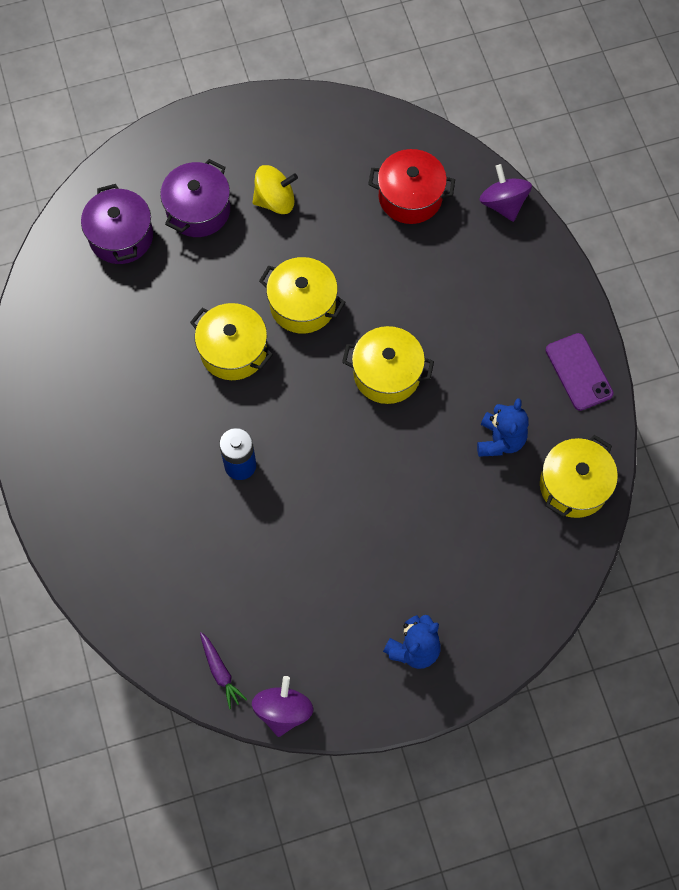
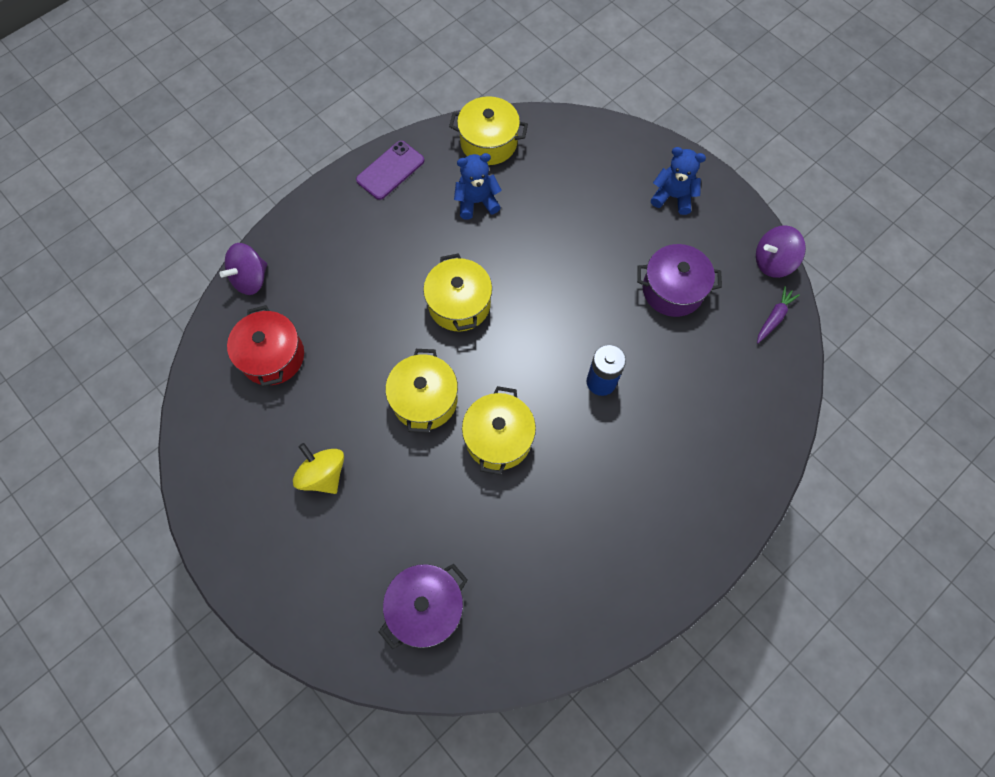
camera: 115 degrees left, 0 degrees up
(198, 210) = (364, 544): purple pot -> purple pot (672, 290)

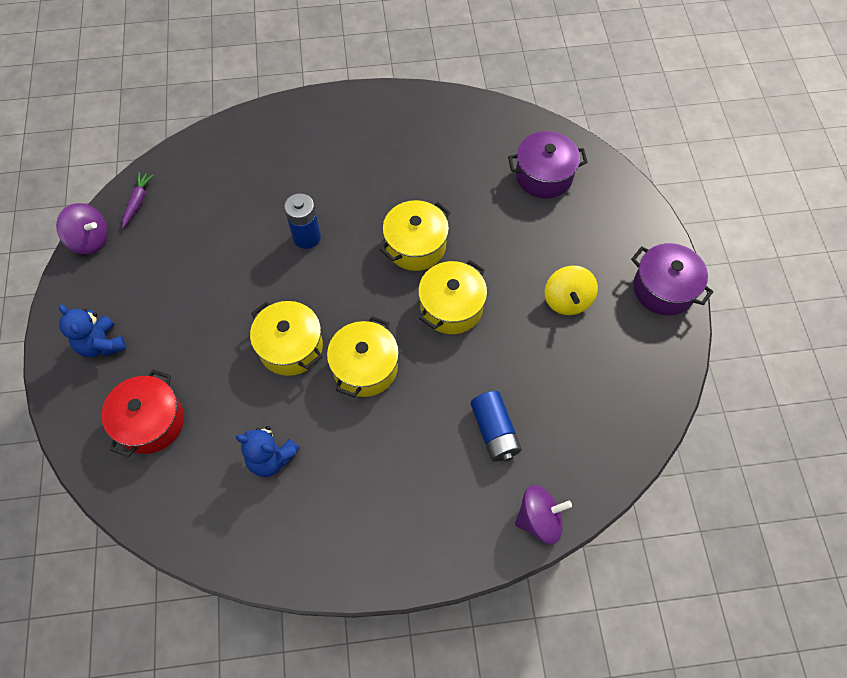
camera: 145 degrees left, 5 degrees down
(272, 356) = (558, 424): red pot -> red pot (151, 422)
(322, 319) = (494, 431): none -> blue battery
(390, 170) = (324, 555): purple phone -> none
(488, 142) = (204, 519): yellow pot -> yellow pot (291, 347)
(672, 290) = (186, 268): purple pot -> purple pot (663, 289)
(774, 317) = (137, 202): purple carrot -> purple carrot turned 120 degrees clockwise

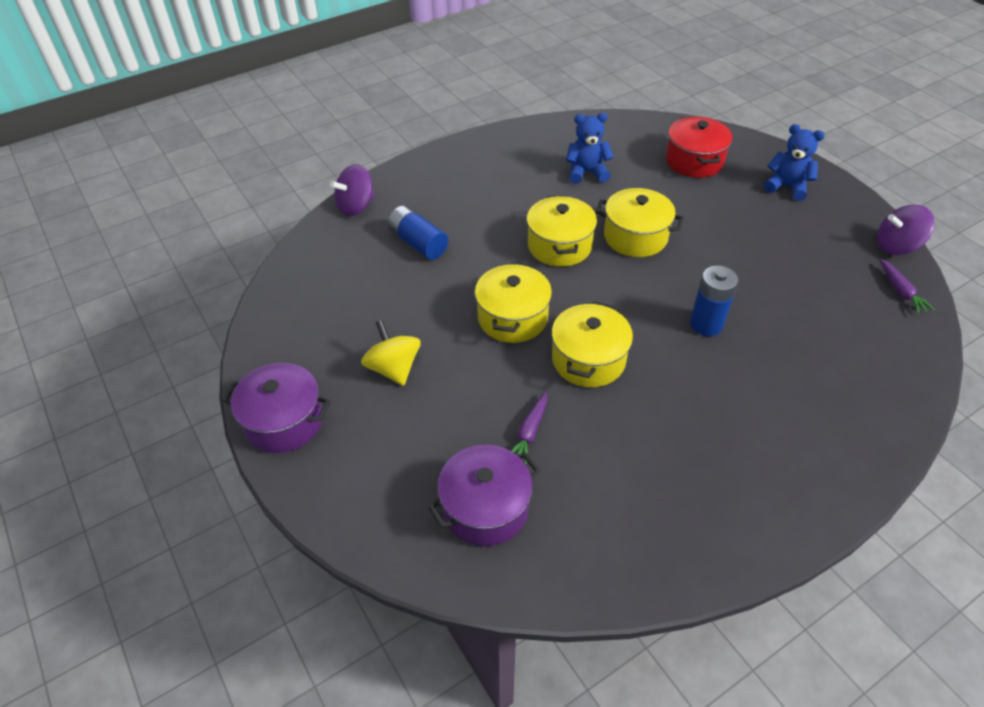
camera: 155 degrees right, 15 degrees down
(490, 210) = (529, 432): none -> purple carrot

